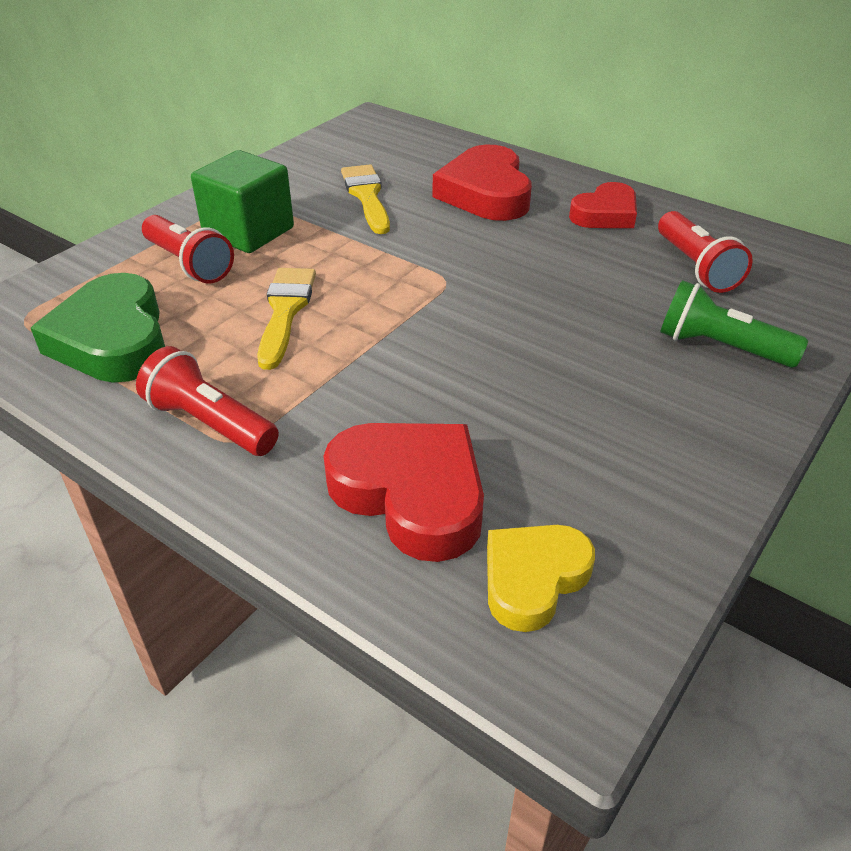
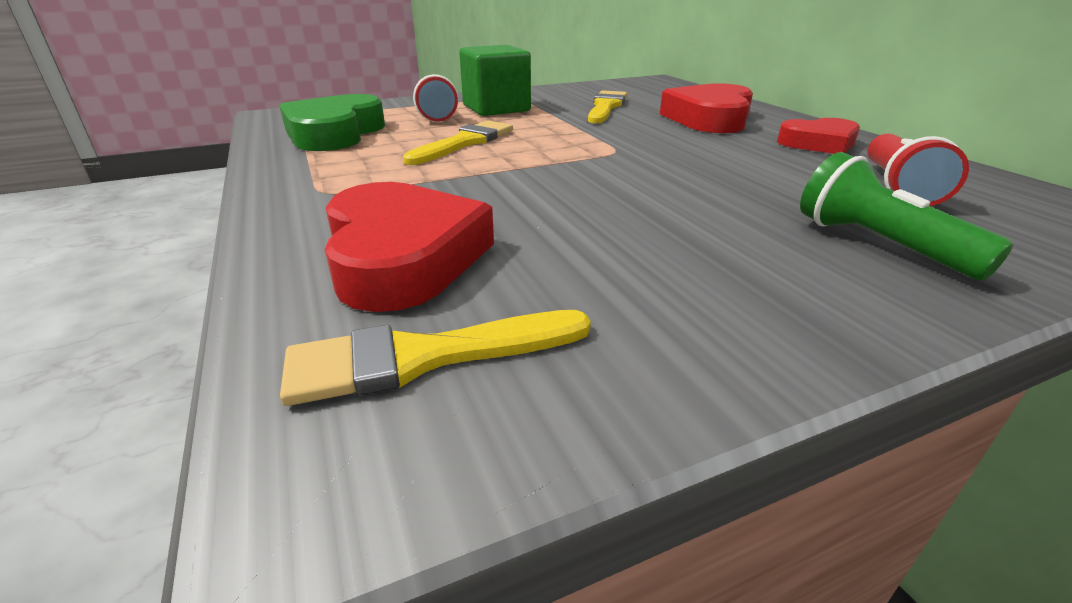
camera: 30 degrees right, 10 degrees down
(210, 423) = (324, 179): red flashlight -> none
(533, 579) = (424, 357): yellow heart -> yellow brush

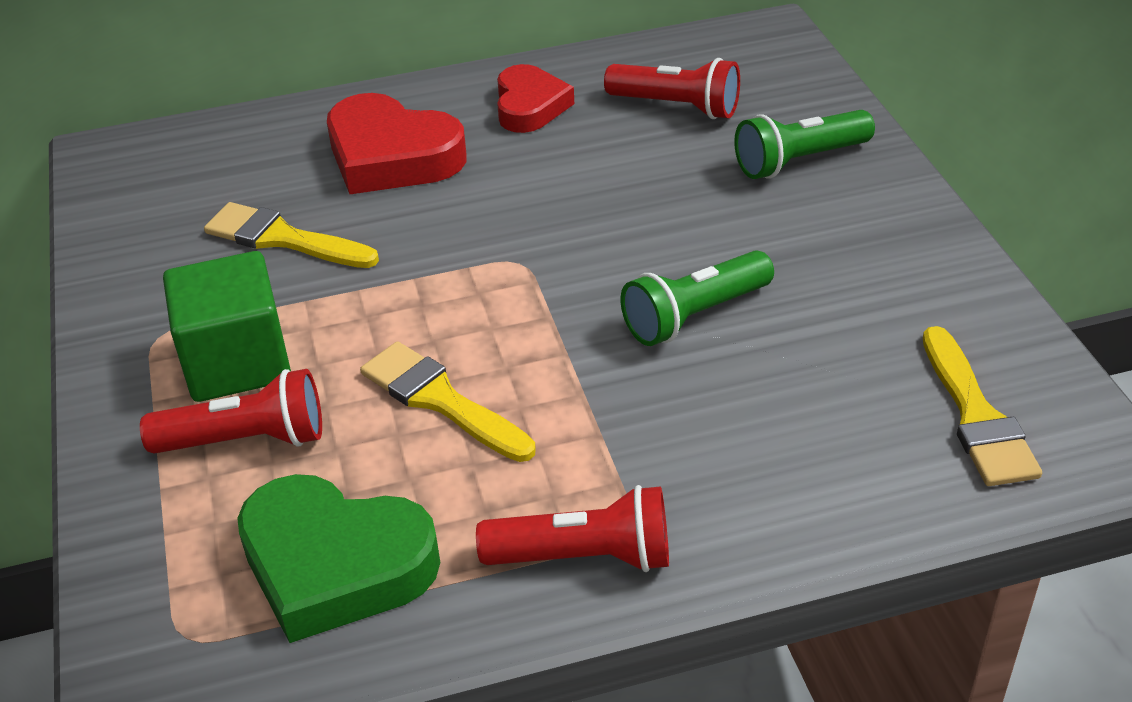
camera: 80 degrees left, 10 degrees up
(305, 181) = (584, 556): none -> red flashlight
(403, 256) = (817, 439): red heart -> none
(574, 204) = (695, 316): none -> green flashlight

